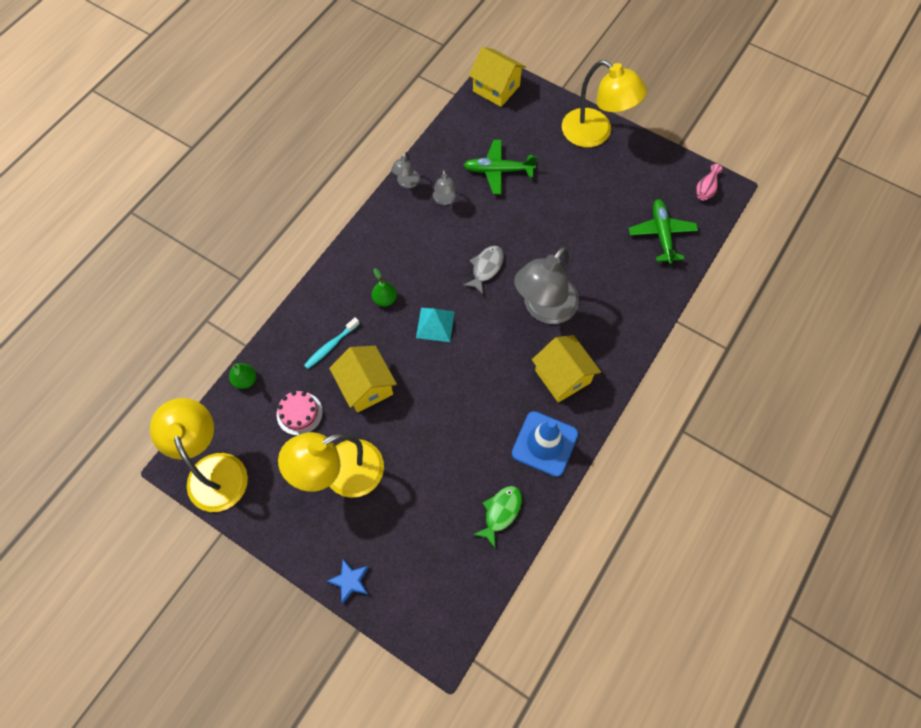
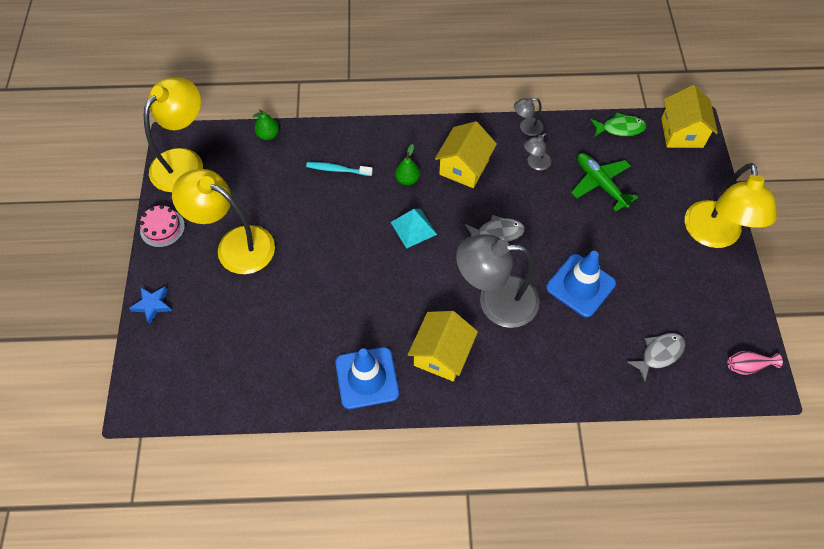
camera: 55 degrees right, 5 degrees down
(299, 413) = (266, 185): pink cake -> pink cake (162, 228)
(366, 386) = (321, 214): yellow house -> yellow house (464, 167)
(500, 512) = (280, 380): green fish -> green fish (620, 128)
(573, 244) = (580, 285): none -> blue traffic cone
(661, 234) = (659, 354): green plane -> grey fish

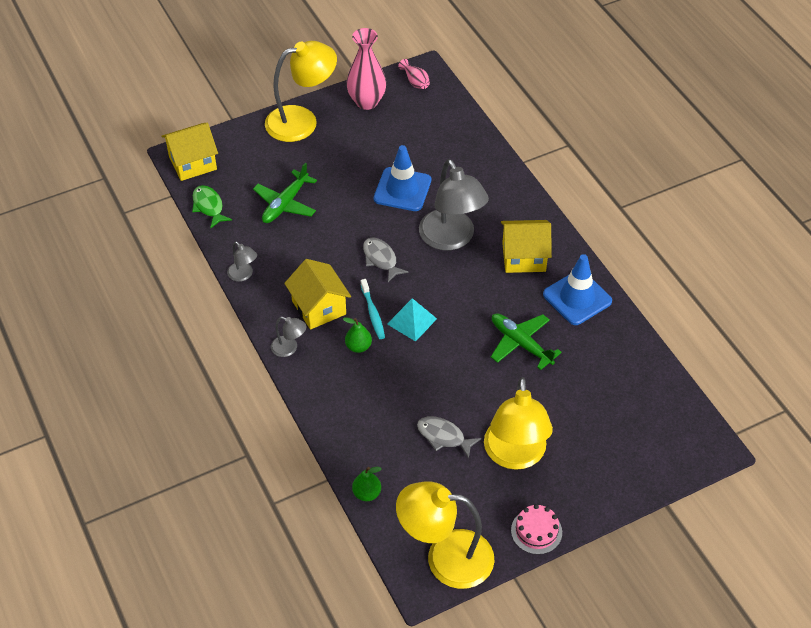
camera: 115 degrees left, 10 degrees down
(152, 305) = (620, 491): blue star -> none
(337, 170) = (378, 409): turquoise toothbrush -> turquoise toothbrush (372, 313)
(341, 302) = (520, 344): none -> green plane
(464, 167) = (319, 307): yellow house -> yellow house turned 60 degrees clockwise
(535, 163) = (285, 256): grey lamp -> grey lamp (289, 348)
(659, 354) = (436, 130): grey fish -> grey fish (443, 437)
(726, 304) = (366, 102): none -> pink vase

